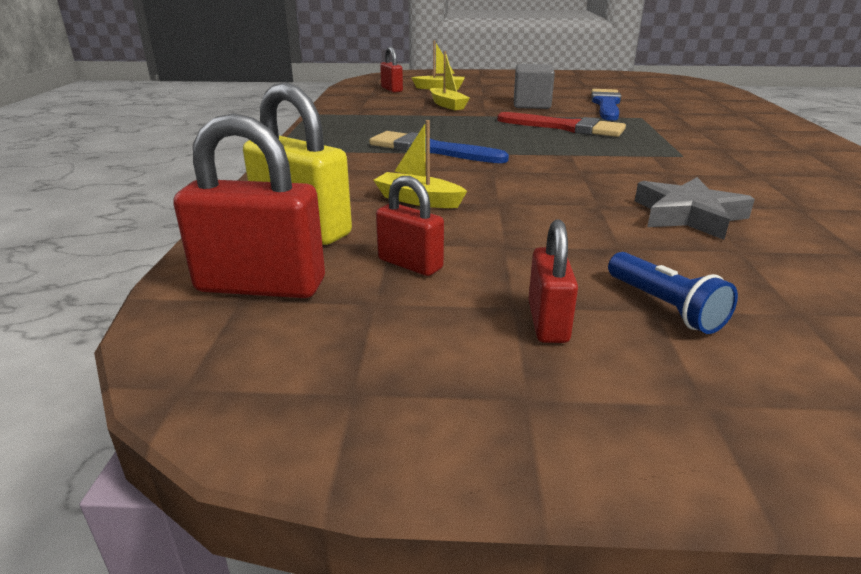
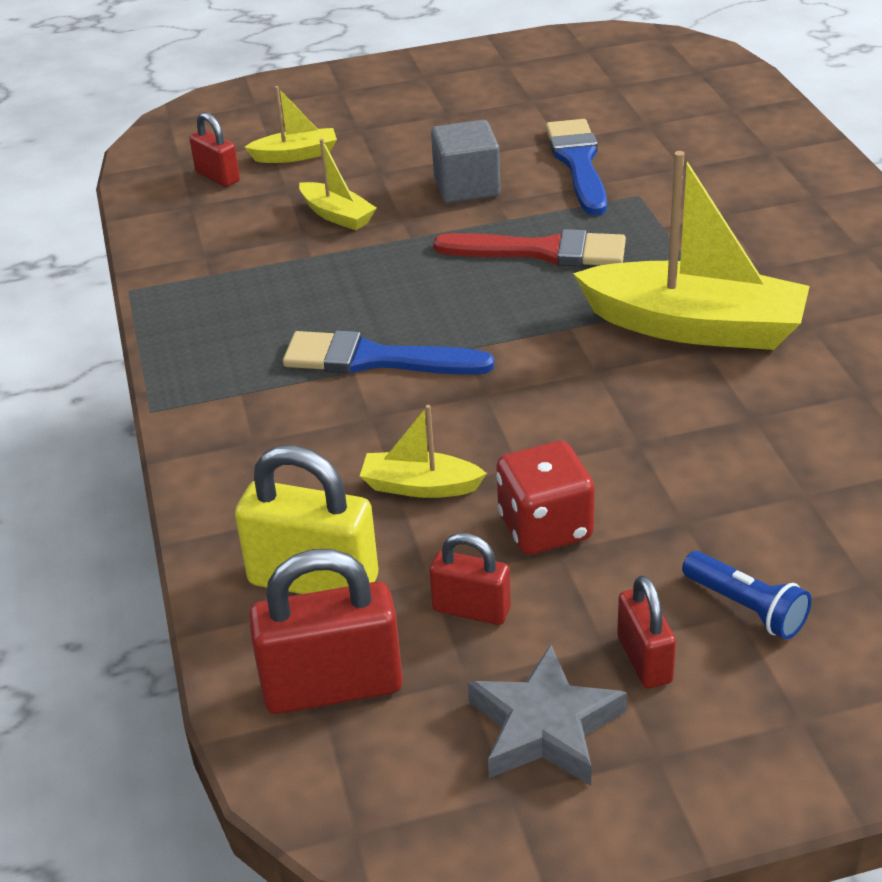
camera: 15 degrees left, 10 degrees up
(500, 232) = (545, 527): none -> red dice
(663, 164) = (694, 326): none -> yellow boat
(688, 215) = (743, 441): grey star -> grey star (544, 726)

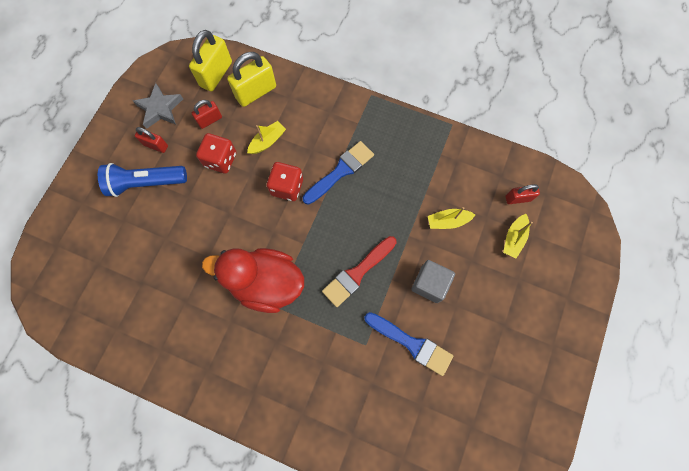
camera: 125 degrees right, 35 degrees up
(332, 687) = (216, 74): red padlock -> yellow padlock
(489, 403) = (287, 187): none -> red dice
(694, 326) = (266, 283): yellow boat -> red duck
(746, 607) = (146, 183): blue flashlight -> blue flashlight, size x1.77

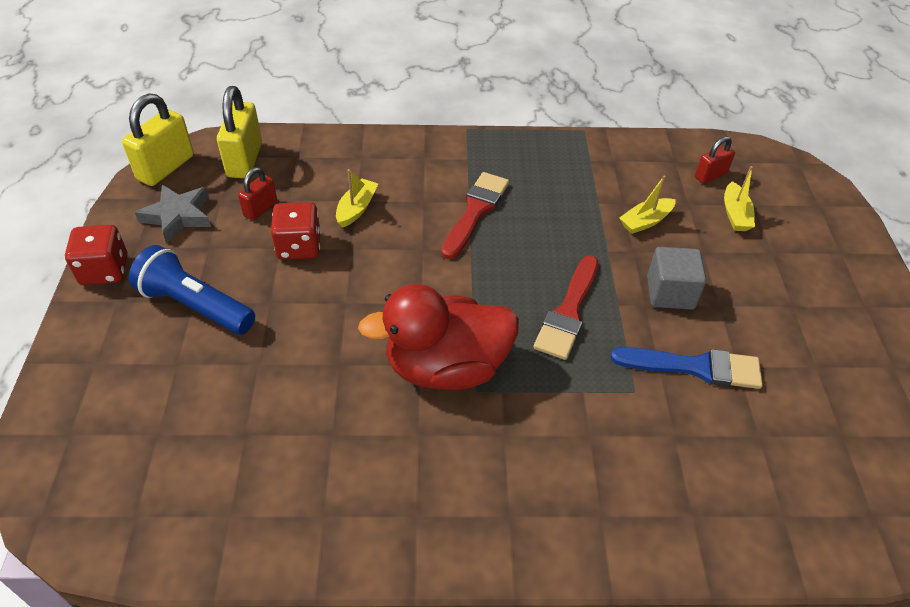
camera: 25 degrees left, 25 degrees down
(146, 183) = (195, 306): blue flashlight -> blue flashlight turned 60 degrees clockwise
(156, 145) = (190, 258): red padlock -> none
(256, 92) = (311, 164): yellow padlock -> yellow padlock (166, 167)
(287, 187) = (412, 249): red dice -> red dice (104, 270)
(341, 171) = (475, 211): blue brush -> red brush

